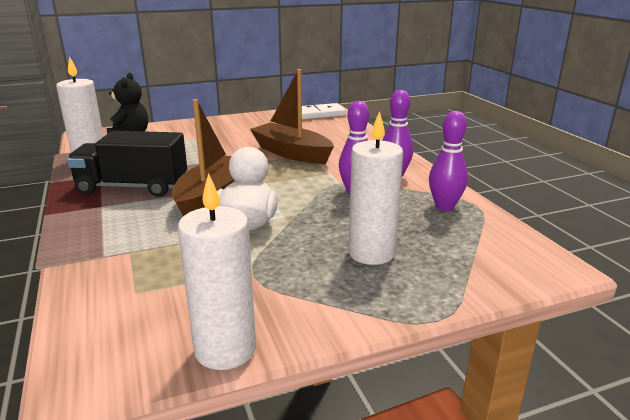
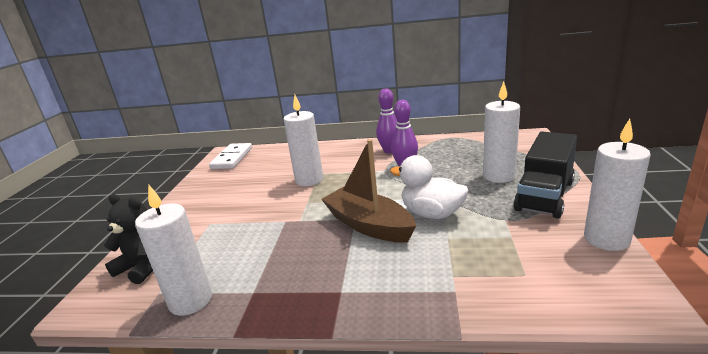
camera: 60 degrees left, 0 degrees up
(132, 187) = (307, 269): black truck -> black truck (544, 195)
(292, 153) = (309, 180): brown boat -> white candle
(444, 206) = (448, 145): purple bowling pin -> none

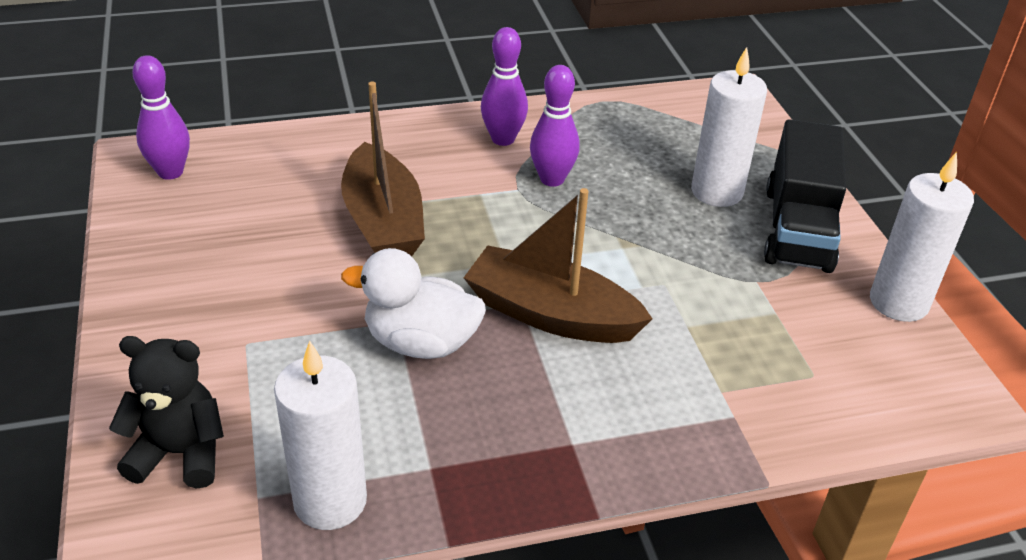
camera: 25 degrees left, 15 degrees up
(232, 158) = (170, 172): white domino -> purple bowling pin
(309, 180) = (383, 221): white candle -> brown boat
(432, 213) = (643, 280): white duck -> white duck (421, 343)

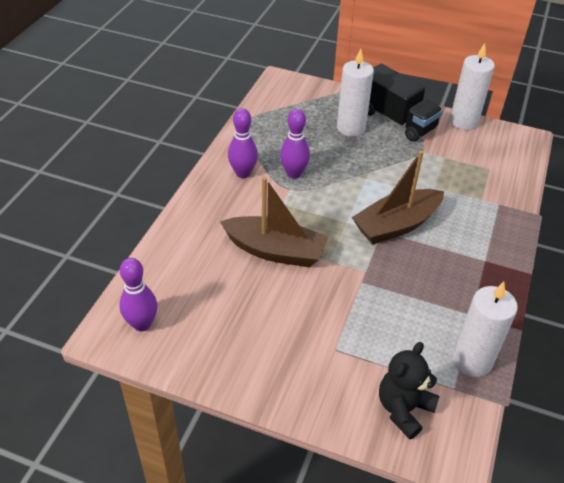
camera: 55 degrees left, 5 degrees up
(421, 343) = (384, 280): white duck -> none

